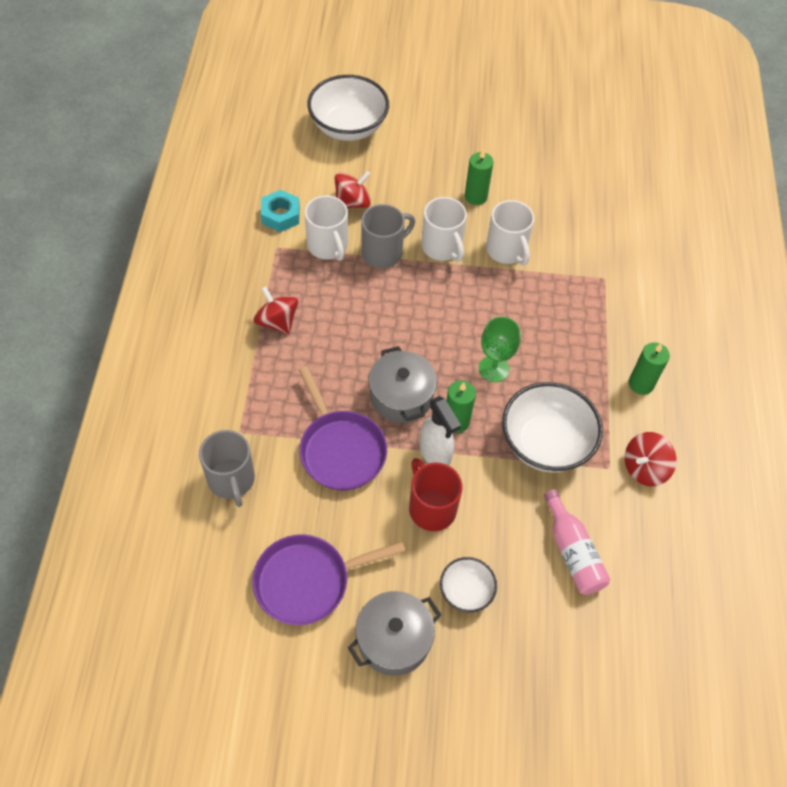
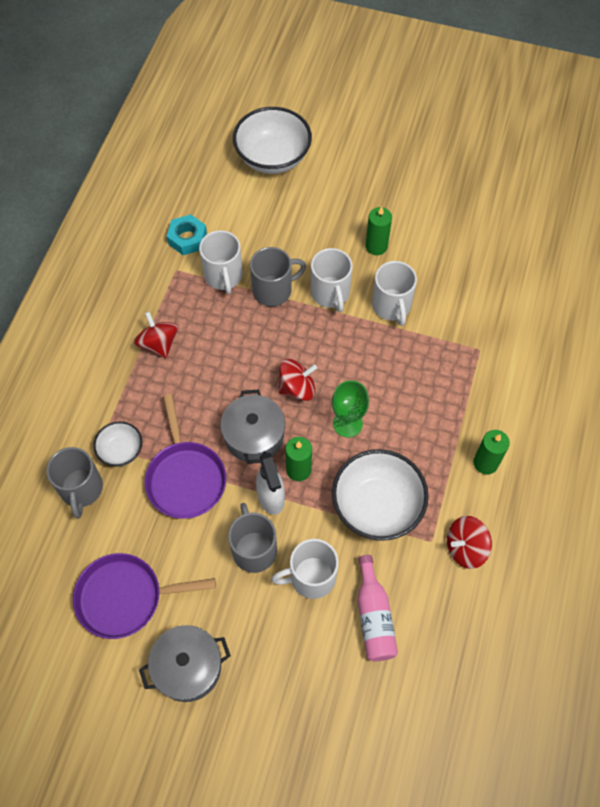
camera: 15 degrees right, 5 degrees up
(352, 202) = (257, 235): red spinning top -> red spinning top (297, 388)
(431, 508) = (254, 549): red mug -> grey mug
(466, 591) = (265, 635): white bowl -> white bowl (121, 450)
(498, 525) = (311, 577): none -> white mug

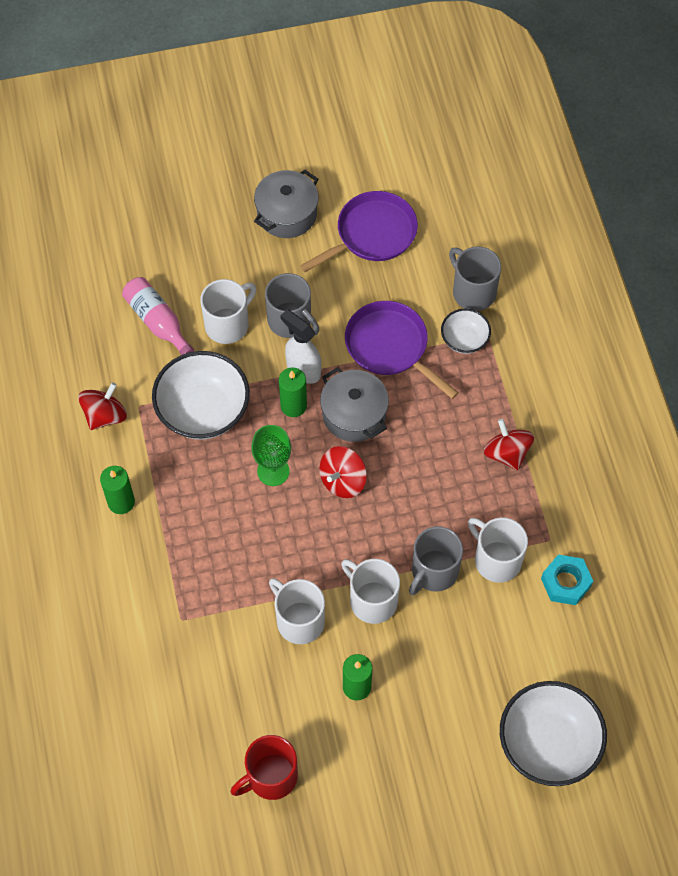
camera: 150 degrees right, 0 degrees up
(159, 343) = (507, 453): red spinning top -> red spinning top turned 150 degrees counterclockwise
(467, 223) = (270, 777): none -> red mug

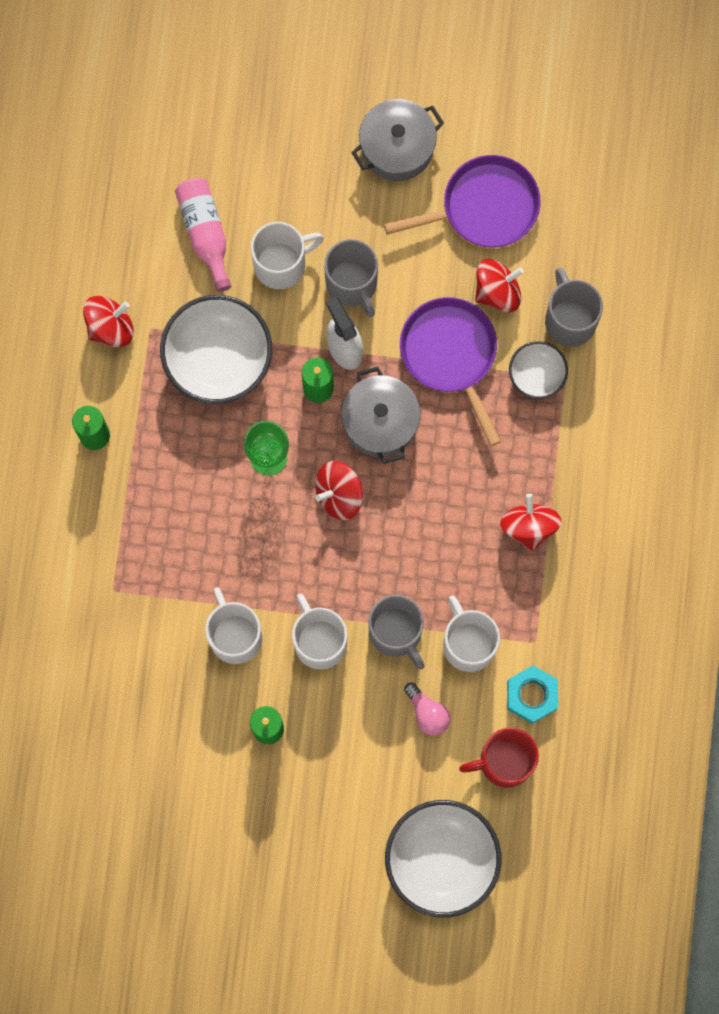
camera: 20 degrees right, 15 degrees up
(270, 777) = (146, 791): red mug -> red mug (504, 761)
(408, 290) = (497, 292): none -> red spinning top
(433, 572) = (396, 633): grey mug -> grey mug turned 90 degrees counterclockwise
(486, 626) = (427, 713): none -> pink light bulb

